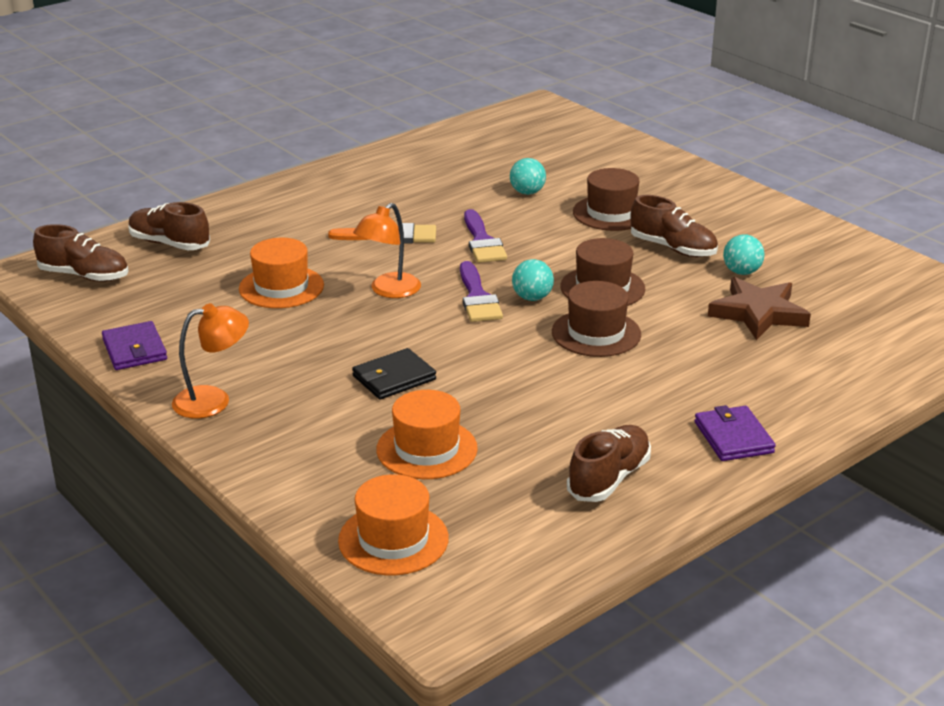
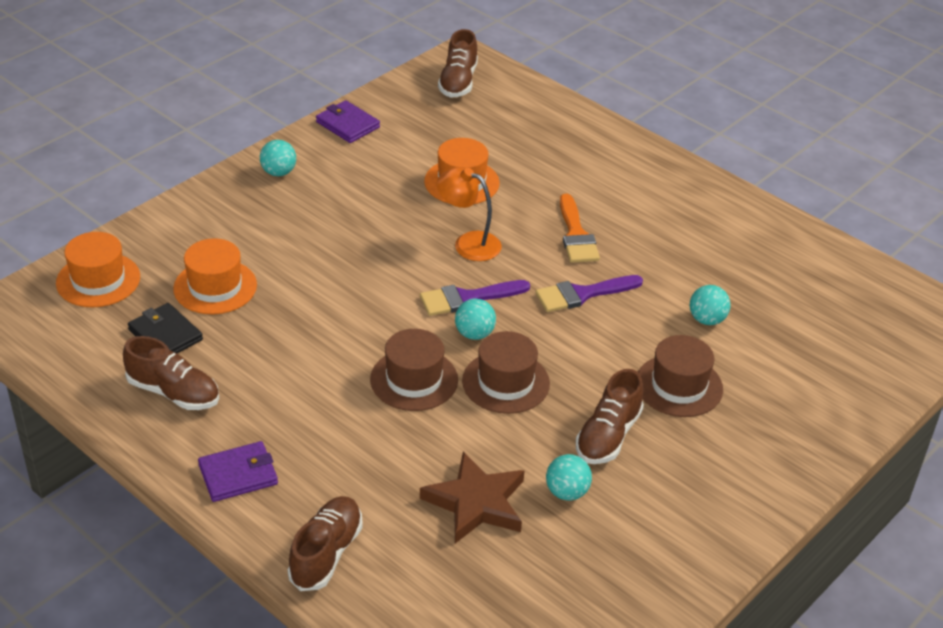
camera: 80 degrees right, 10 degrees up
(134, 349) = (348, 125): purple wallet -> purple wallet turned 75 degrees clockwise
(169, 244) = (524, 113): brown shoe -> brown shoe (326, 553)
(213, 400) = (278, 172): orange lamp -> turquoise ball
(394, 378) = (320, 260): black wallet -> black wallet (165, 335)

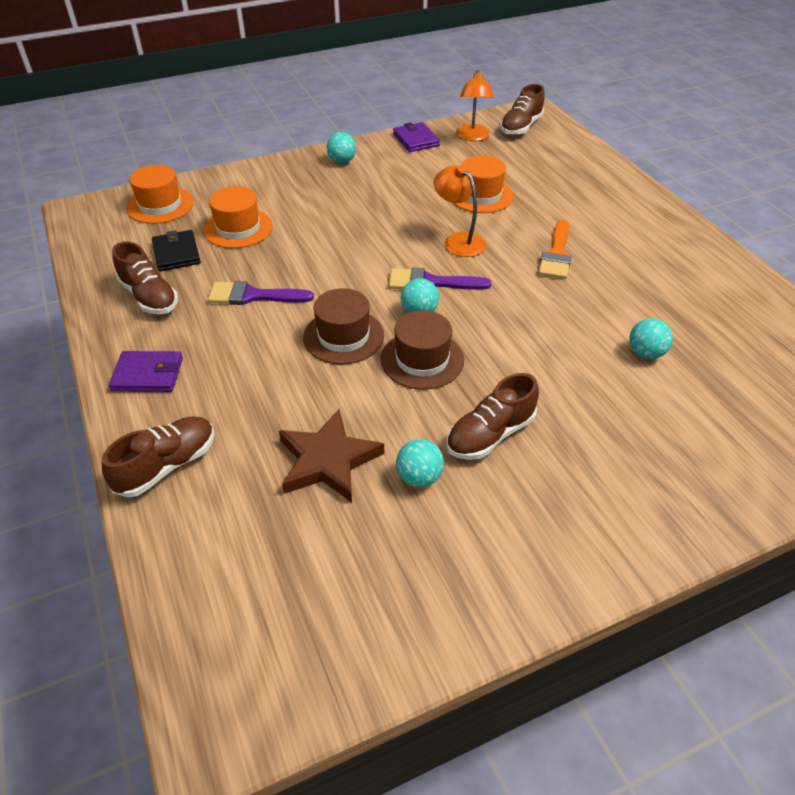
camera: 25 degrees right, 5 degrees up
(411, 107) = (472, 137): none -> orange lamp
(582, 294) = (535, 303): purple brush -> purple brush (253, 296)
(679, 386) = (586, 407): brown hat -> none

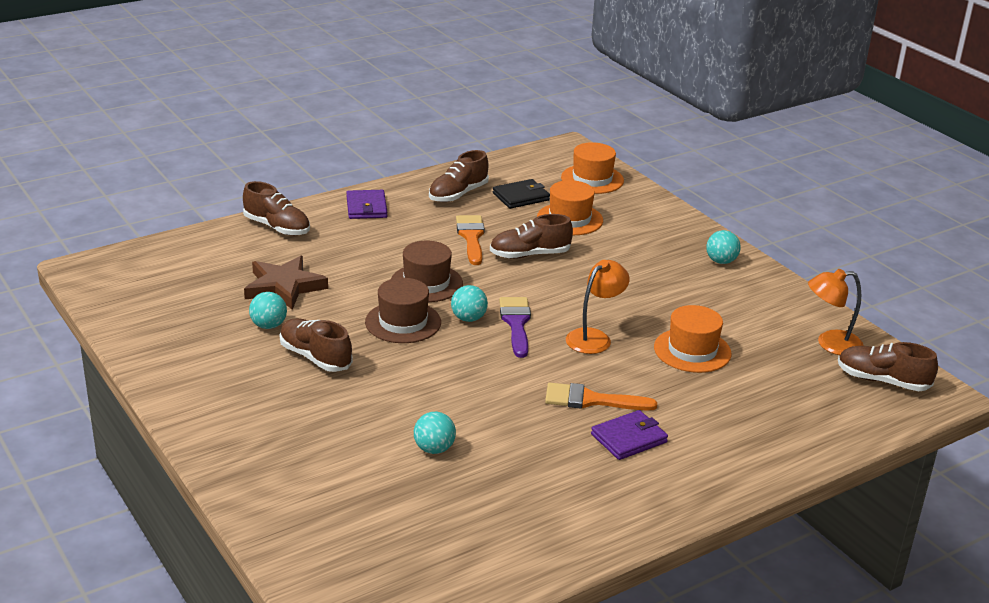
camera: 80 degrees right, 15 degrees down
(253, 296) = (471, 237): purple brush -> orange brush
(302, 261) = (529, 255): none -> brown shoe
(416, 140) = (798, 304): purple wallet -> purple wallet (629, 438)

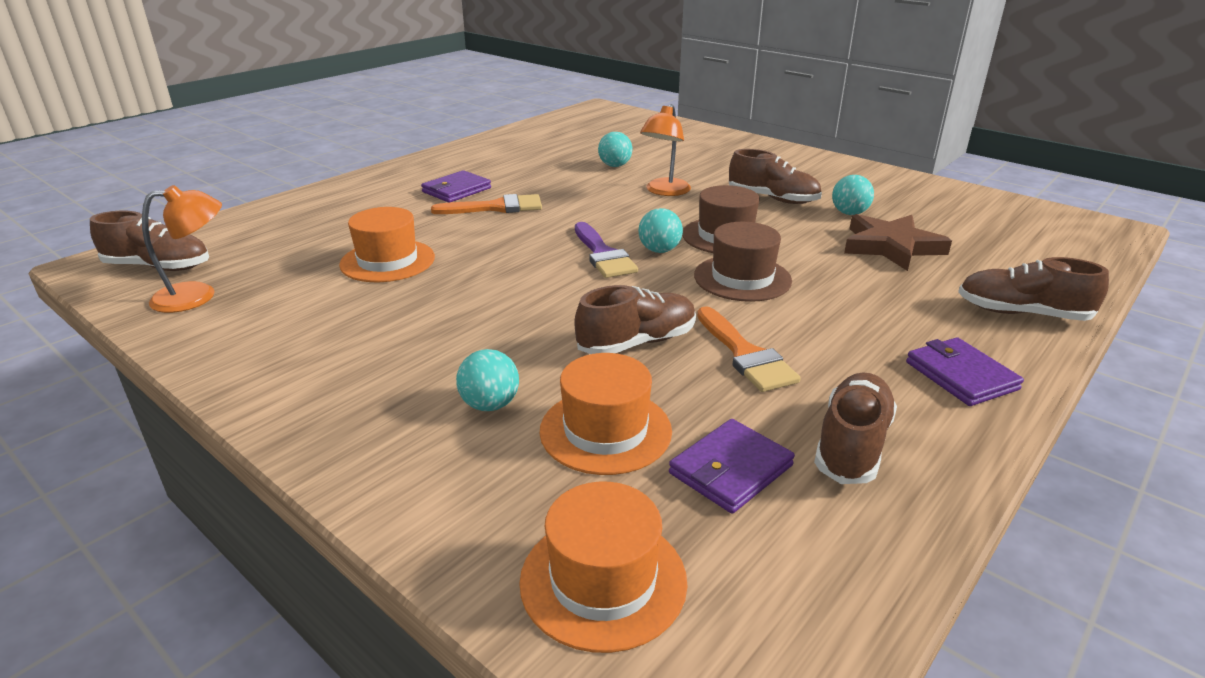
camera: 165 degrees right, 0 degrees up
(521, 197) = (730, 469): black wallet -> purple wallet
(594, 337) = (506, 255): orange lamp -> orange lamp (664, 191)
(721, 261) = (314, 394): turquoise ball -> turquoise ball (490, 405)

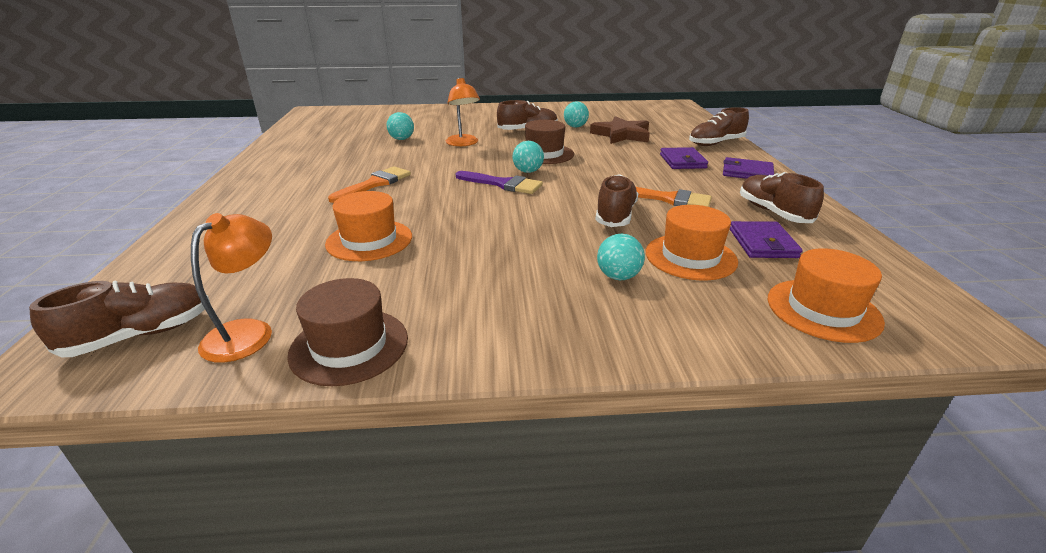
camera: 45 degrees left, 0 degrees up
(456, 190) = (318, 184): purple wallet -> purple wallet (682, 161)
(742, 278) = (594, 169): brown hat -> brown hat (349, 346)

